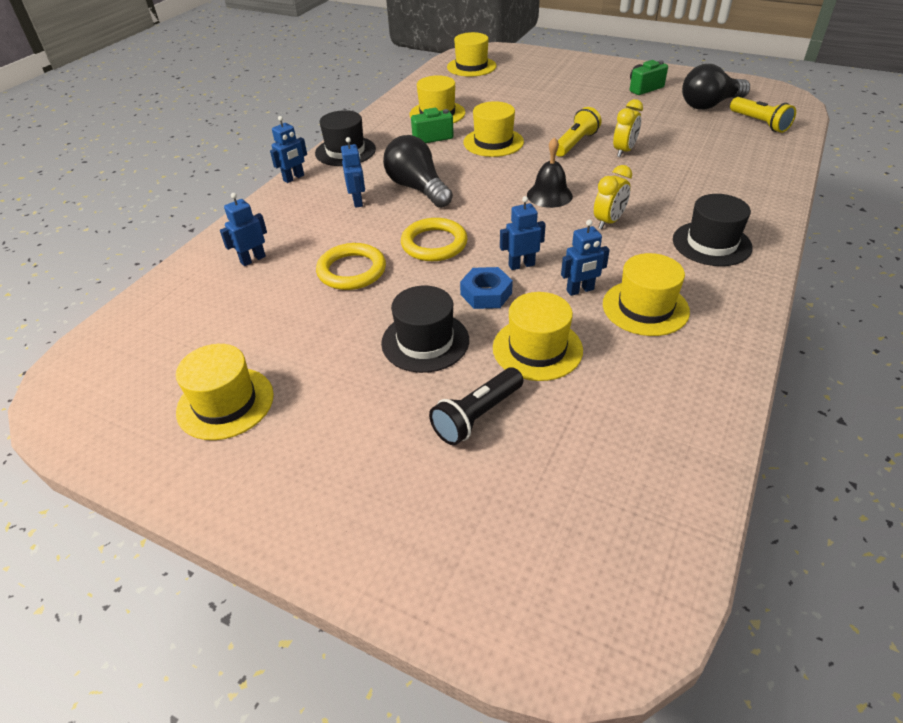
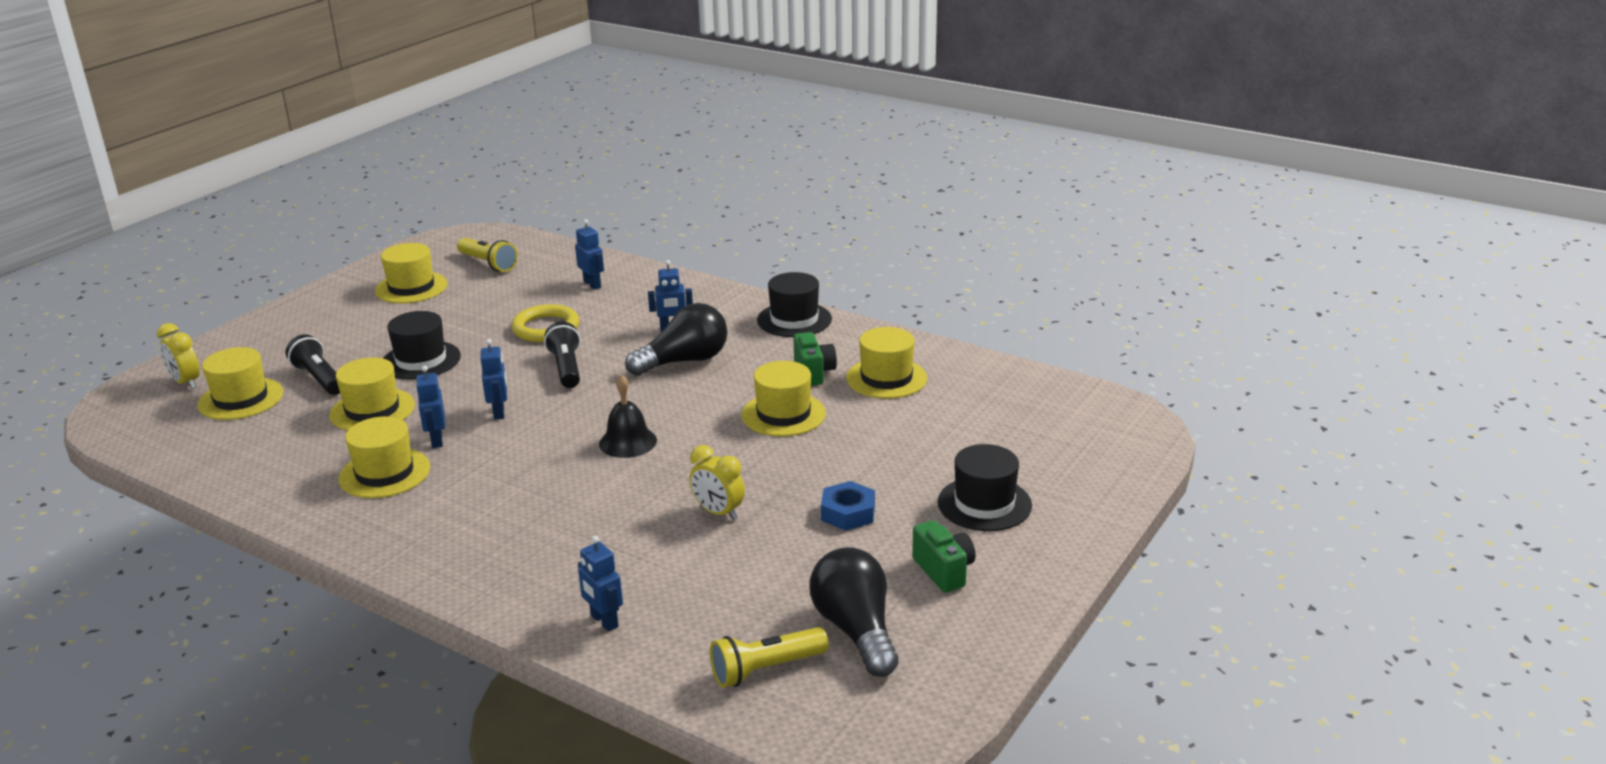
camera: 95 degrees right, 15 degrees down
(294, 178) = (740, 294): blue robot -> blue robot (604, 621)
(434, 244) = (566, 368): yellow ring -> black flashlight
(471, 67) = (1064, 412): yellow hat -> yellow hat (241, 399)
(486, 294) = (466, 391): blue nut -> blue nut (848, 513)
(575, 143) = (757, 476): yellow flashlight -> yellow flashlight (488, 264)
(608, 222) = (548, 474): yellow clock -> yellow clock (186, 382)
(711, 243) = (462, 538): black hat -> black hat (984, 504)

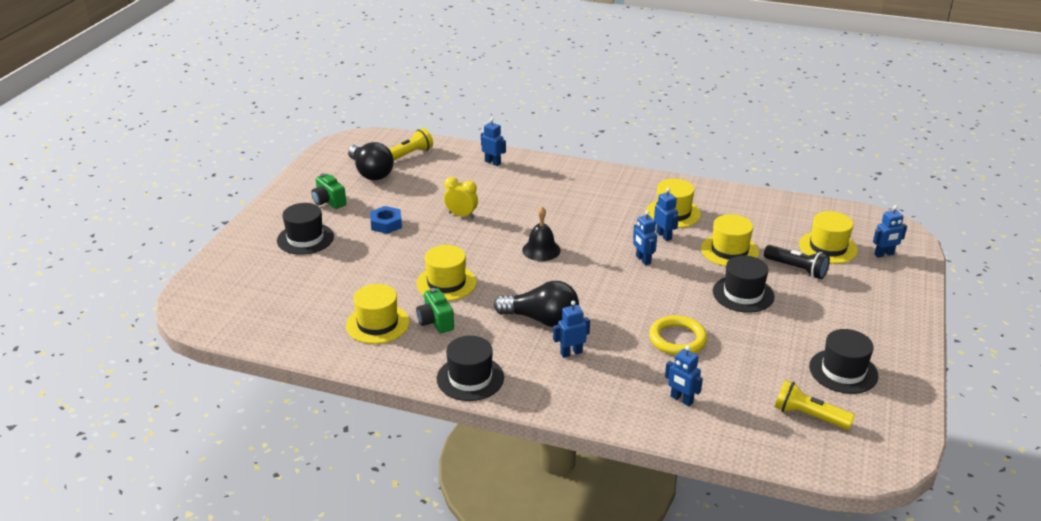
camera: 165 degrees right, 5 degrees up
(186, 382) = (884, 254): yellow clock -> blue robot
(411, 287) = (843, 371): yellow hat -> black hat
(566, 368) = (627, 301): black flashlight -> none
(684, 361) = (541, 319): black light bulb -> black light bulb turned 120 degrees counterclockwise

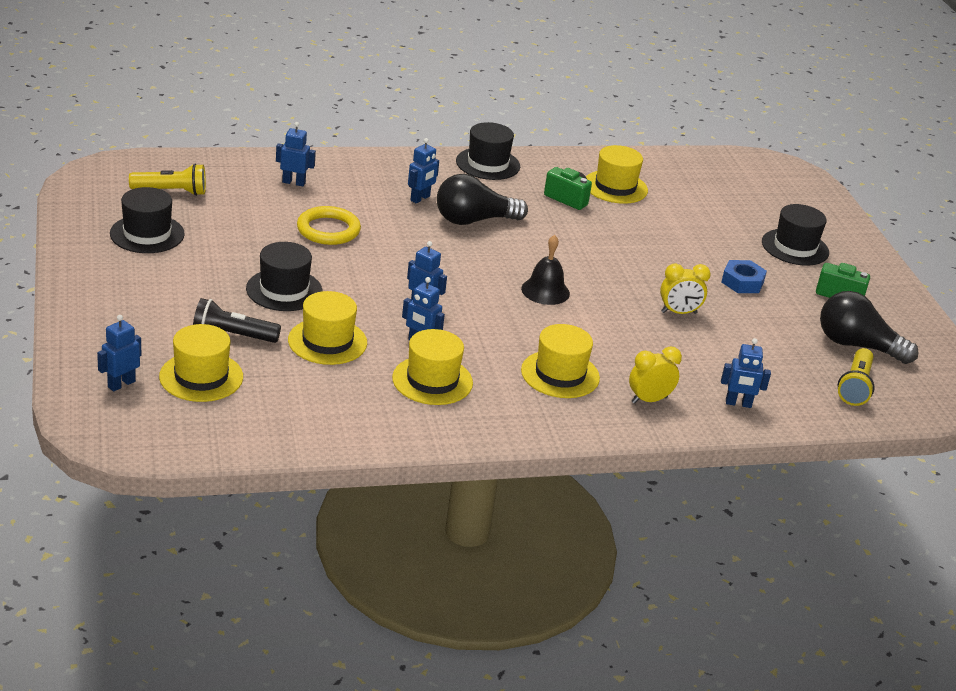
camera: 145 degrees right, 0 degrees up
(446, 283) = (601, 234): yellow hat -> yellow hat (560, 374)
(545, 175) = (649, 400): none -> yellow clock

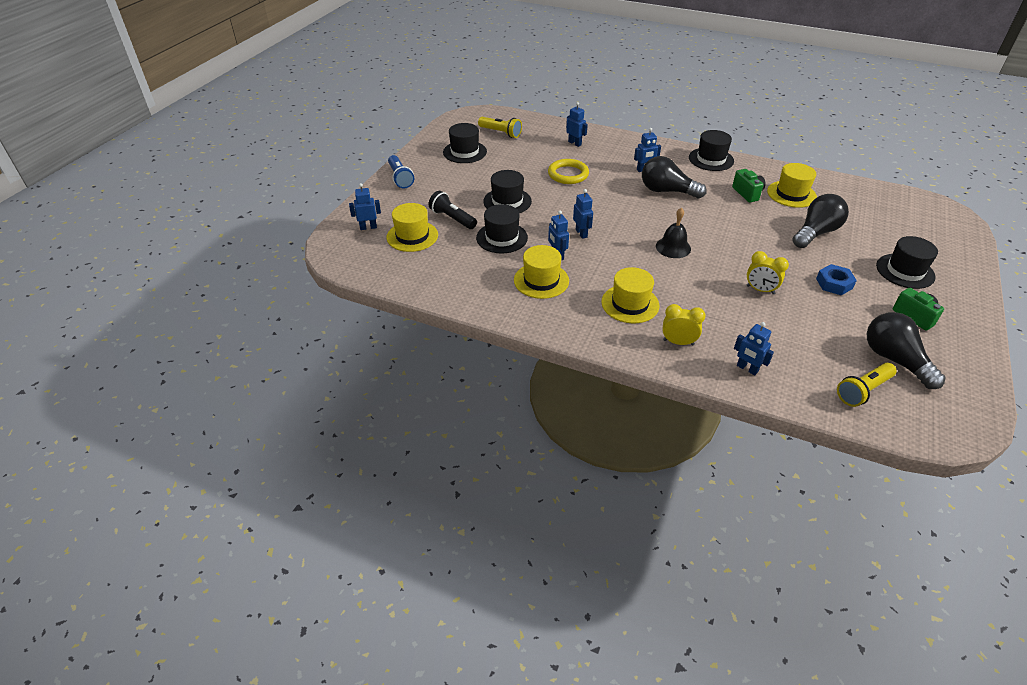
camera: 40 degrees right, 10 degrees up
(89, 299) = (400, 178): none -> blue flashlight
(327, 341) = (502, 238): yellow hat -> black hat
(678, 228) = (816, 233): none -> black light bulb

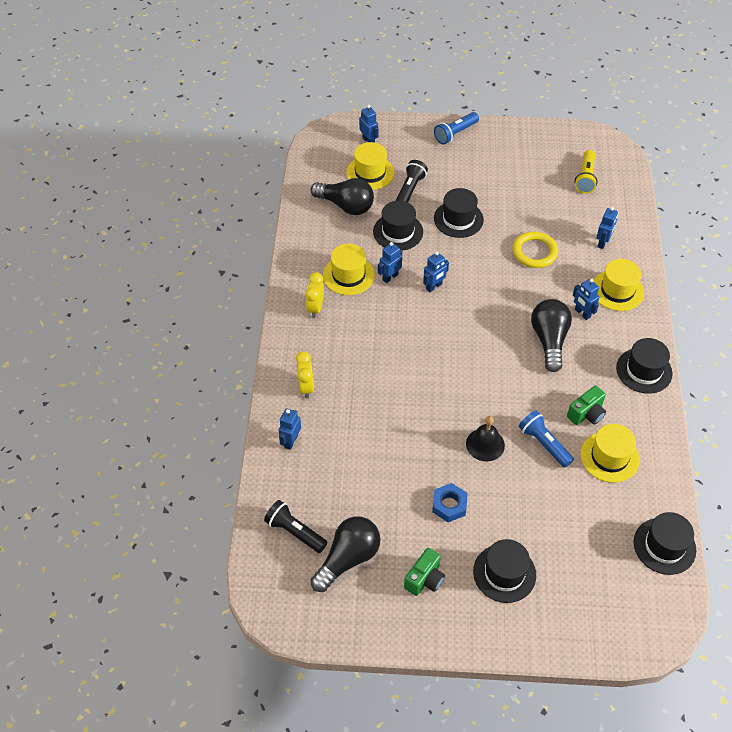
camera: 70 degrees right, 10 degrees up
(464, 152) = (529, 162): black hat -> black hat (664, 546)
(630, 304) = (343, 344): yellow hat -> yellow hat (617, 290)
(673, 247) = (446, 362): black bell -> black bell (485, 444)
(760, 290) = (409, 441): yellow clock -> yellow clock (315, 308)
(774, 220) = (544, 443): none -> blue flashlight
(816, 233) = (538, 485): black light bulb -> black light bulb (345, 206)
(863, 391) = (294, 532): yellow flashlight -> black flashlight

